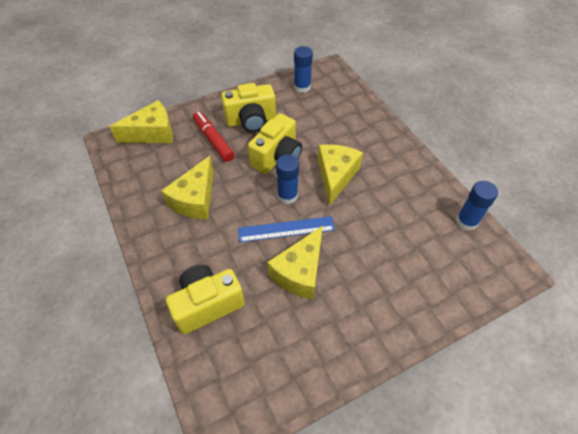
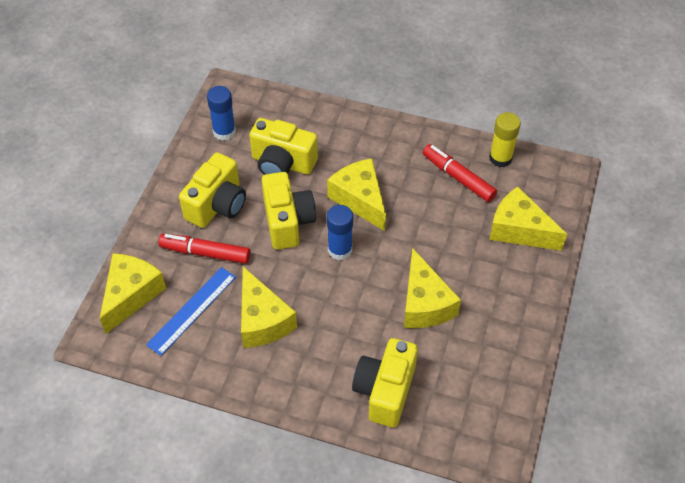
camera: 45 degrees left, 0 degrees up
(286, 229) = (373, 279): blue ruler -> blue ruler (192, 310)
(313, 124) = (282, 163): none -> yellow camera
(419, 211) = (458, 177): none -> red marker
(426, 280) = (519, 230): none -> yellow cheese
(466, 221) = (500, 158): blue glue stick -> yellow glue stick

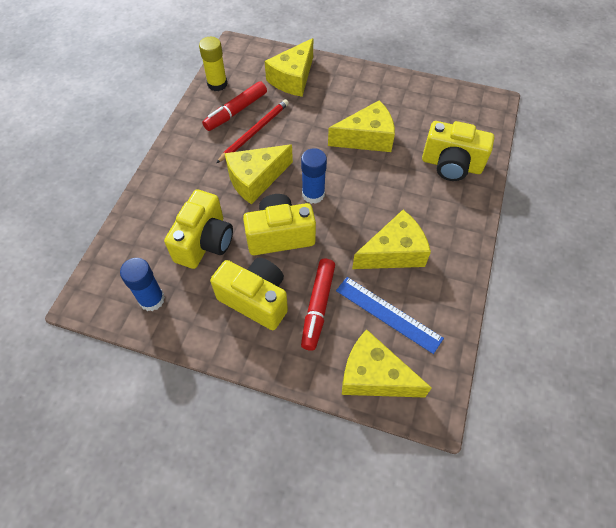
camera: 90 degrees left, 5 degrees up
(428, 196) = (254, 132): none -> red pencil

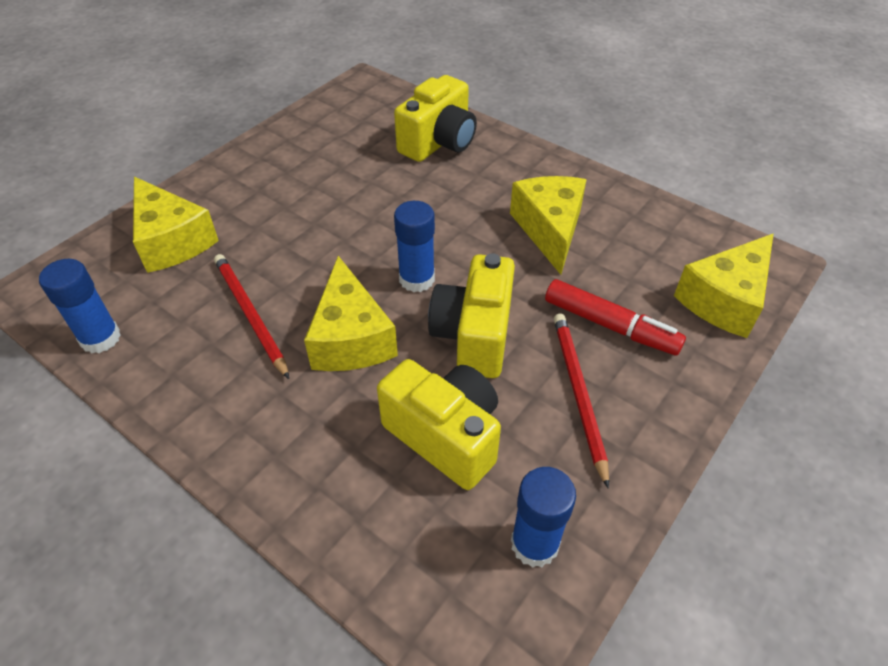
camera: 70 degrees left, 10 degrees down
(217, 84) = (100, 338): yellow glue stick -> blue glue stick
(236, 111) = (187, 328): red marker -> none
(255, 299) = (578, 393): yellow camera -> red pencil
(367, 138) = (348, 199): yellow cheese -> none
(388, 314) = (639, 261): blue ruler -> none

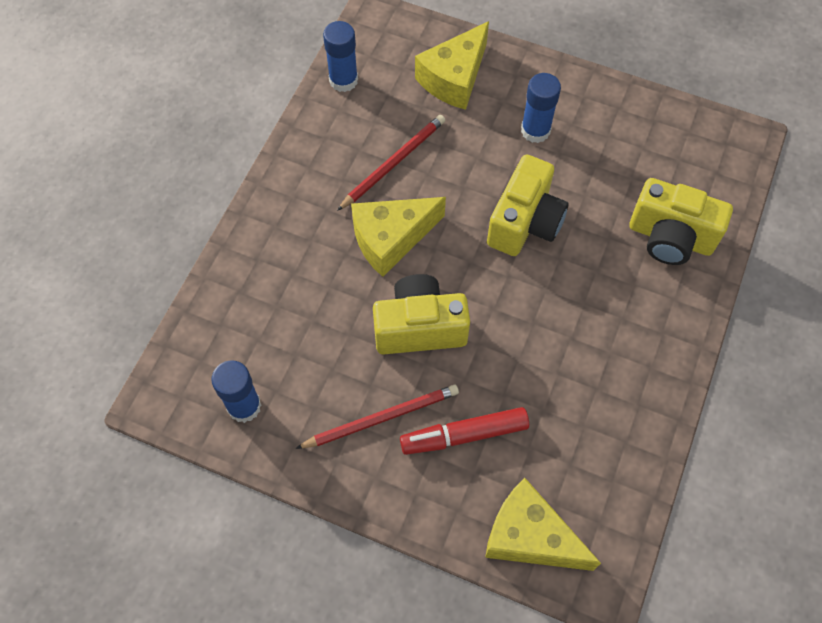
camera: 75 degrees right, 15 degrees up
(417, 279) = (470, 268): blue glue stick -> blue glue stick (535, 130)
(445, 436) = (317, 329): yellow camera -> yellow camera (525, 222)
(549, 229) = (574, 365): yellow cheese -> none
(610, 325) = (464, 435): red marker -> red marker turned 60 degrees clockwise

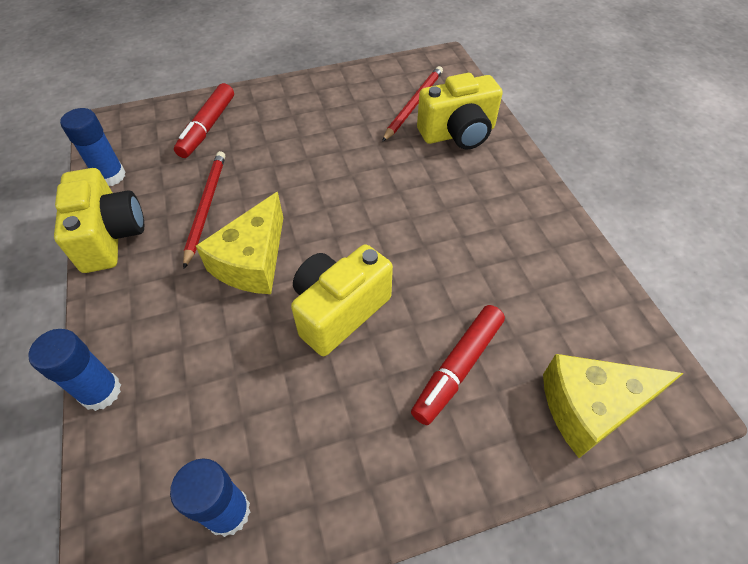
camera: 40 degrees left, 10 degrees down
(381, 418) = (375, 410): red pencil -> red pencil (414, 104)
(454, 78) = (207, 127): yellow cheese -> red marker
(525, 222) = (351, 184): yellow camera -> yellow camera (111, 236)
(535, 130) = (301, 125): blue glue stick -> blue glue stick (101, 392)

